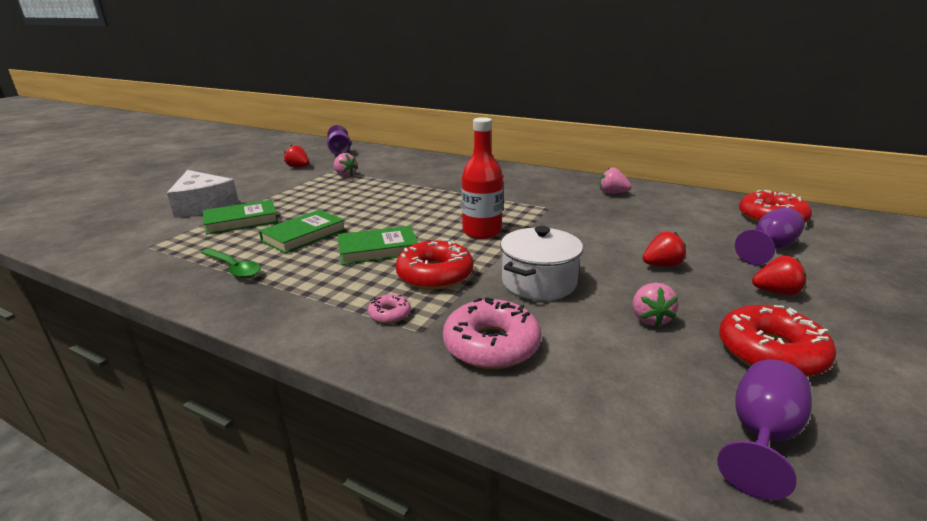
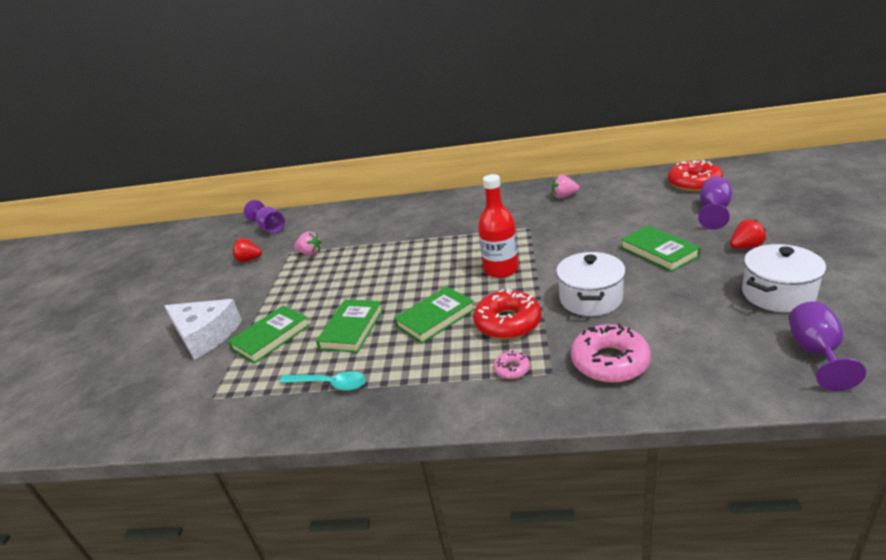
camera: 20 degrees left, 5 degrees up
(234, 268) = (329, 384): green spoon -> turquoise spoon
(650, 319) = (690, 298): pink strawberry -> none
(662, 265) = (659, 252): red strawberry -> green book
(771, 352) = (778, 294): red donut -> white pot

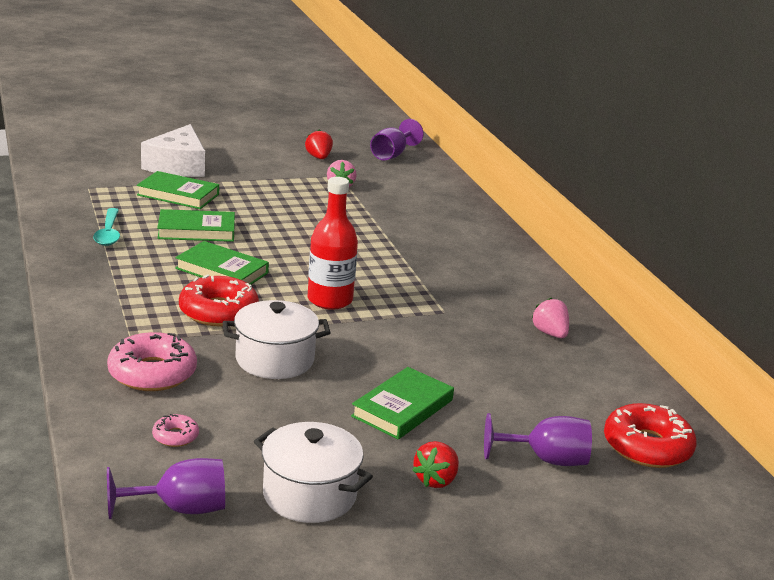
camera: 60 degrees right, 5 degrees down
(512, 369) = (136, 319): pink donut -> pink donut (175, 436)
(746, 247) = (436, 480): red strawberry -> red strawberry turned 75 degrees clockwise

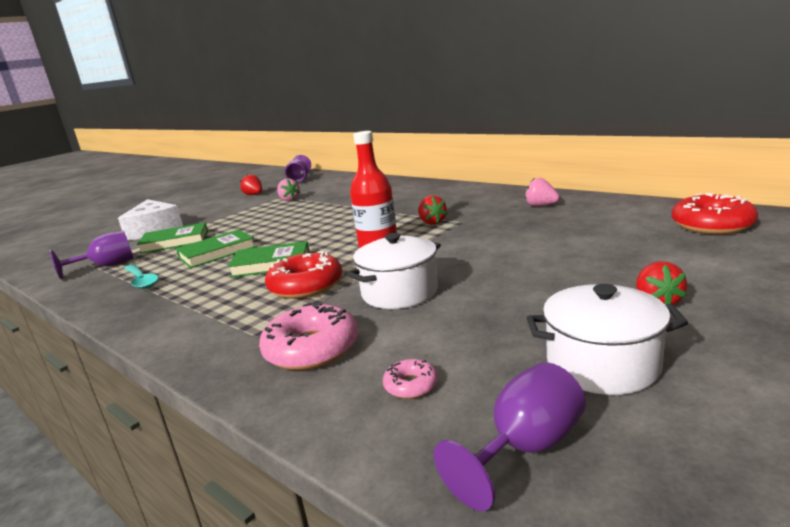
camera: 25 degrees left, 5 degrees down
(402, 408) = (542, 275): green book -> none
(417, 297) = (432, 222): none -> red strawberry
(546, 460) = (684, 257): purple goblet -> purple goblet (107, 266)

